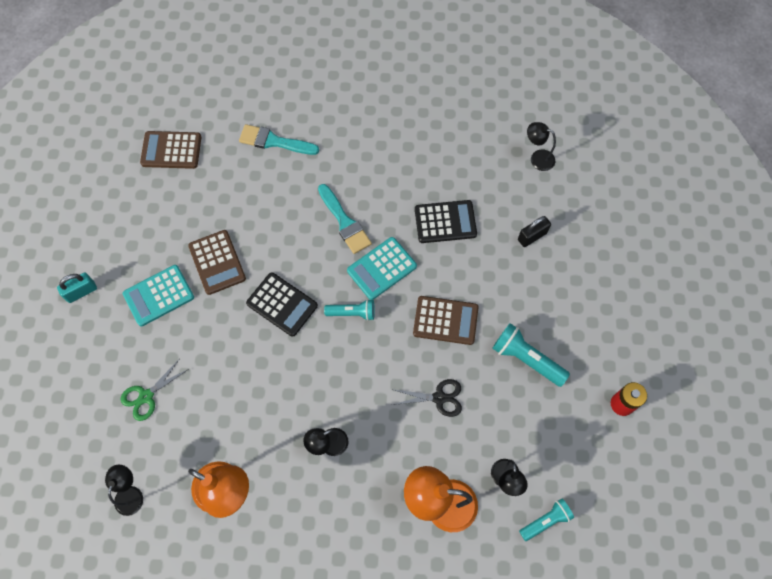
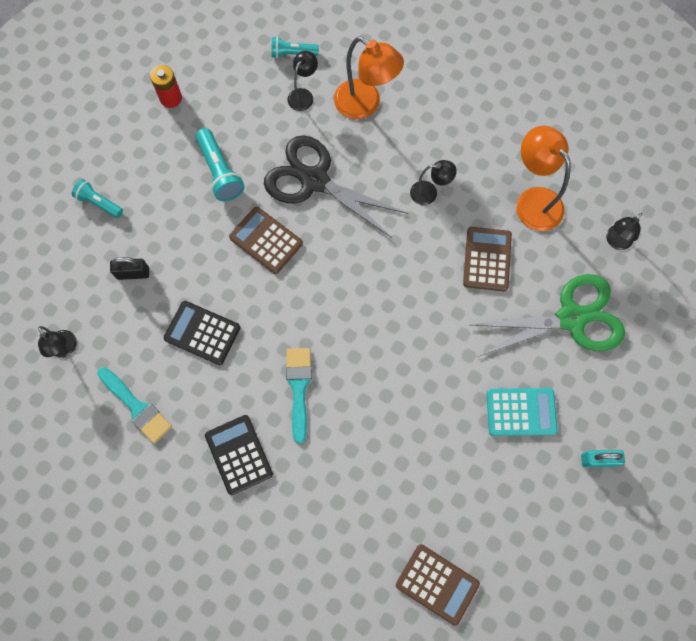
camera: 150 degrees left, 5 degrees up
(146, 396) = (571, 318): green scissors -> green scissors, size x2.08
(217, 262) = (447, 416): brown calculator -> brown calculator (487, 259)
(274, 141) = (318, 528): turquoise brush -> turquoise brush (136, 407)
(282, 304) = (405, 337): black calculator -> black calculator (238, 454)
(352, 313) = (344, 293): turquoise flashlight -> turquoise flashlight (99, 203)
(382, 268) = (292, 320): turquoise calculator -> none
(439, 397) = (314, 180): black scissors -> black scissors, size x2.08

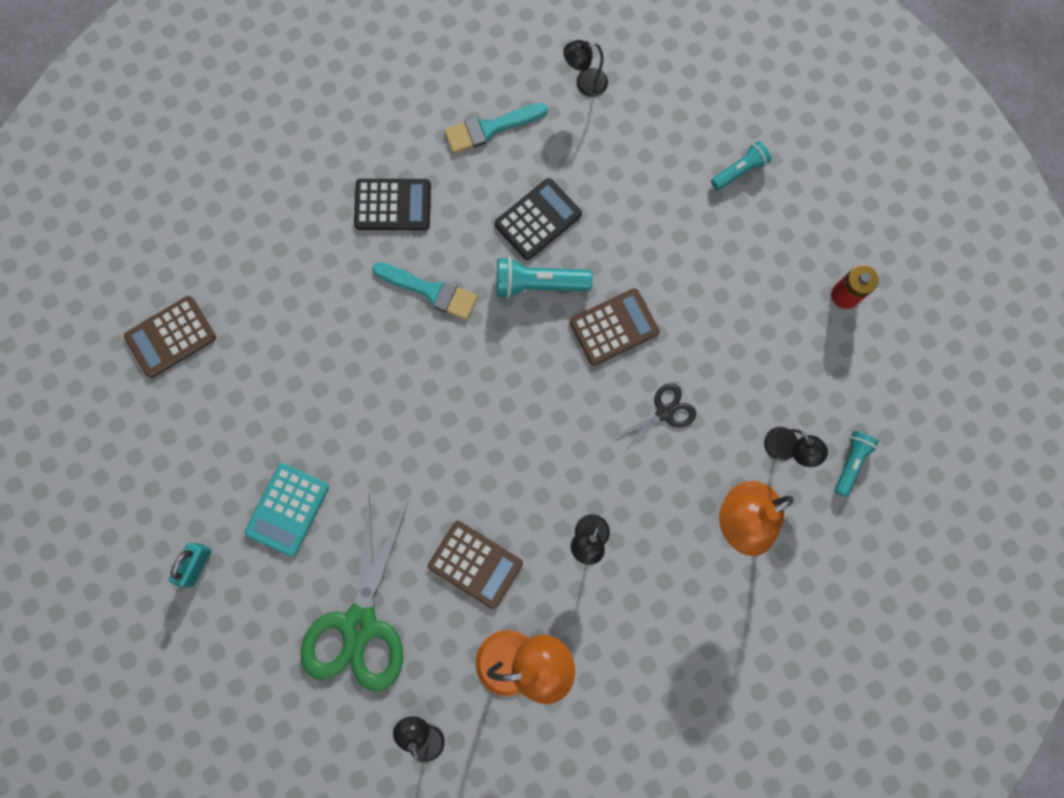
camera: 115 degrees right, 5 degrees up
(133, 273) = (639, 176): black padlock -> none
(220, 172) = (722, 312): turquoise flashlight -> turquoise flashlight (538, 284)
(314, 180) = (664, 412): black scissors -> black scissors, size x0.48

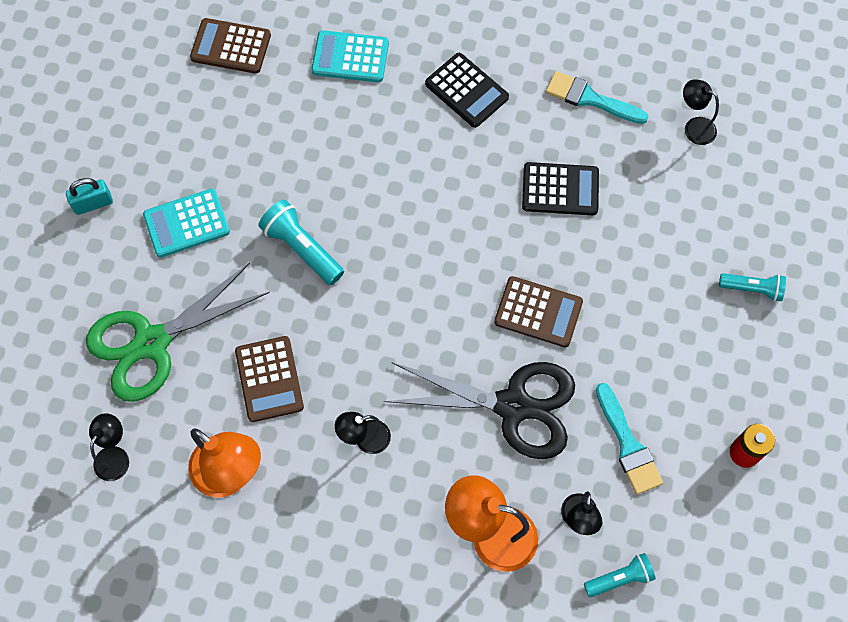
camera: 45 degrees right, 10 degrees down
(276, 259) = (350, 57): none -> turquoise calculator
(430, 291) = (432, 170): turquoise brush -> turquoise brush (628, 444)
(538, 284) = (514, 233): turquoise flashlight -> turquoise flashlight (302, 248)
(664, 412) = (513, 405): black scissors -> black scissors, size x2.08

